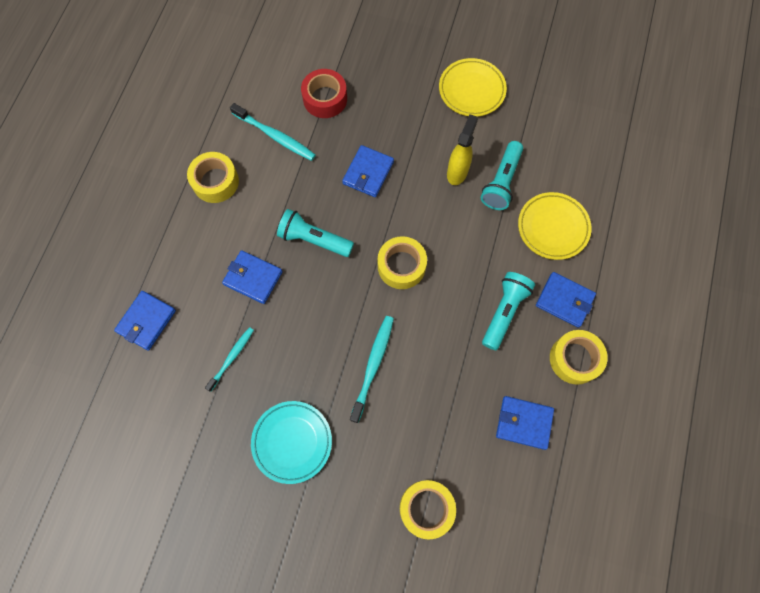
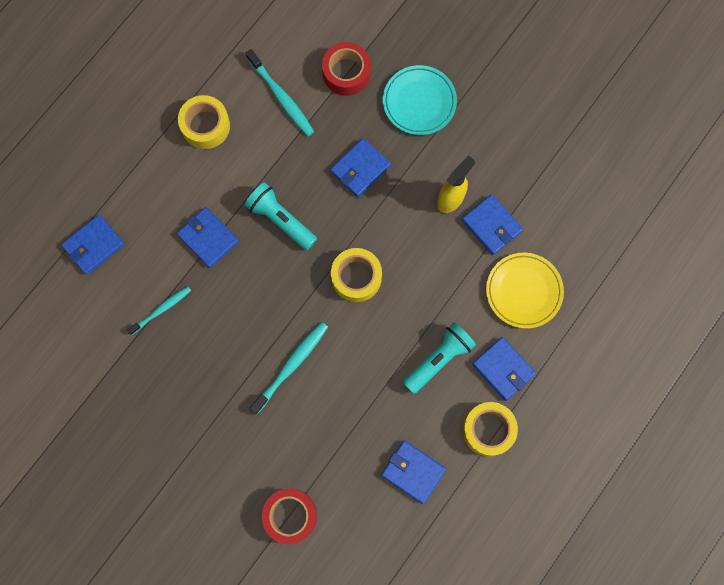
camera: 20 degrees right, 5 degrees up
(292, 442) = (189, 409): turquoise plate -> turquoise plate (419, 102)
(426, 508) = (290, 515): yellow tape -> red tape
(471, 90) = (502, 115): yellow plate -> none
(501, 182) = (491, 226): turquoise flashlight -> blue wallet

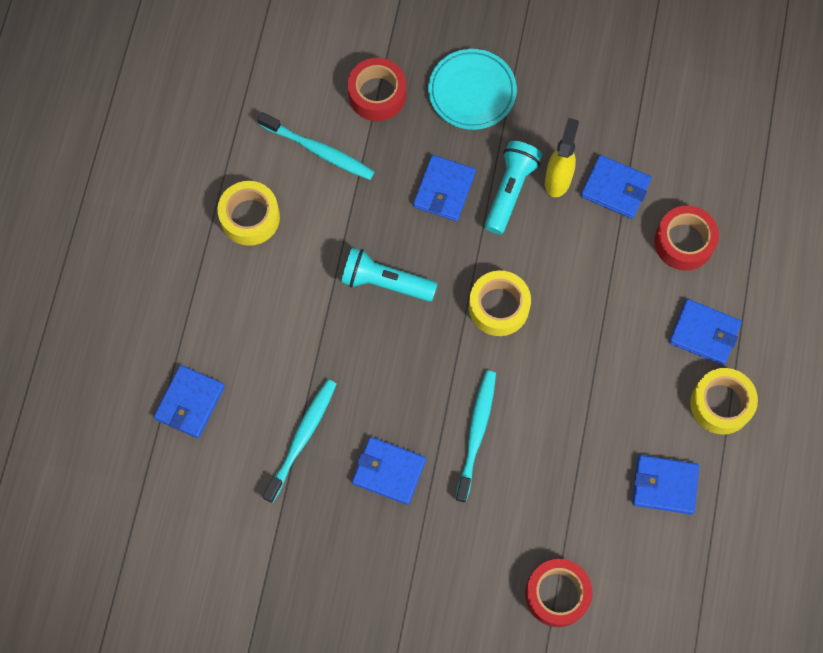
camera: 25 degrees left, 5 degrees down
(161, 309) = (302, 438): turquoise toothbrush -> turquoise toothbrush, size x1.50
(208, 238) = (315, 337): blue wallet -> blue wallet (389, 471)
(438, 359) = (631, 353): turquoise flashlight -> turquoise flashlight (510, 190)
(523, 291) = (684, 242): yellow plate -> red tape

